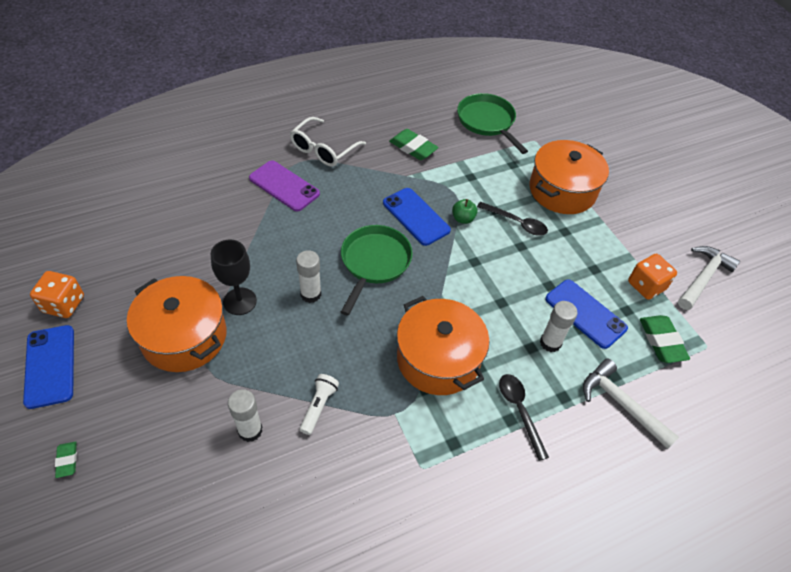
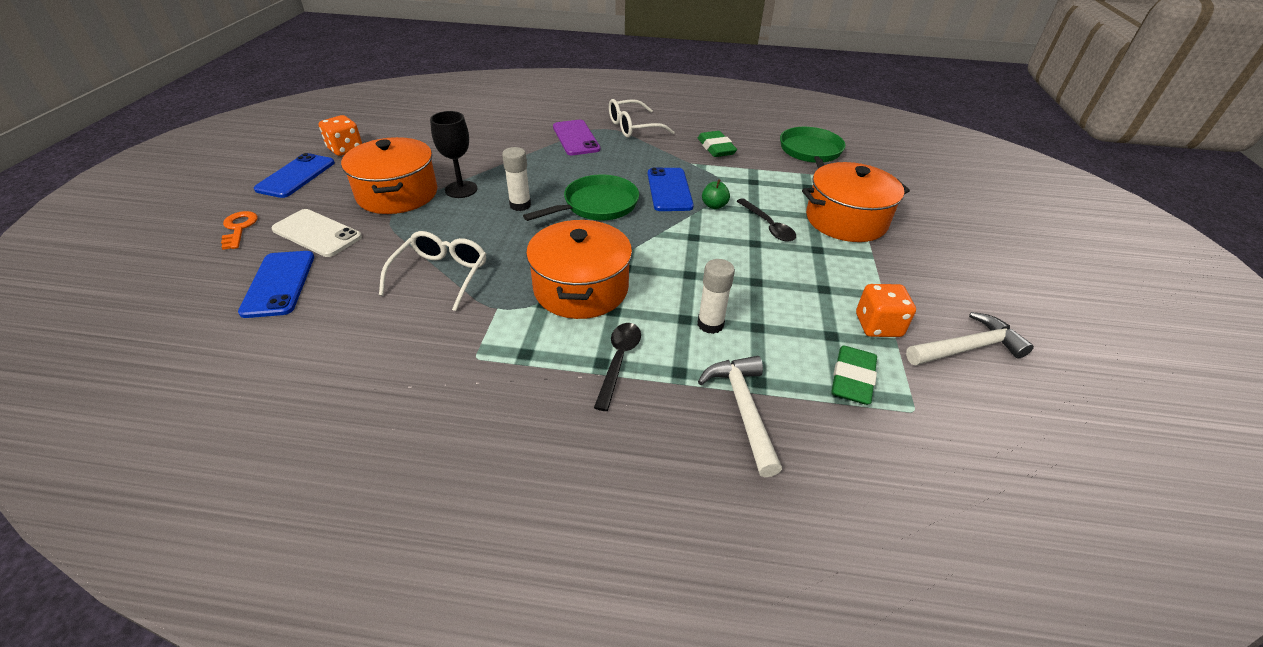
camera: 35 degrees right, 10 degrees down
(67, 460) = (239, 228): green eraser -> orange key
(157, 423) = (317, 233): none -> white phone
(250, 430) = (372, 266): white glue stick -> none
(319, 406) = (441, 275): white flashlight -> white glasses
(585, 313) = (776, 318): blue phone -> blue phone (279, 284)

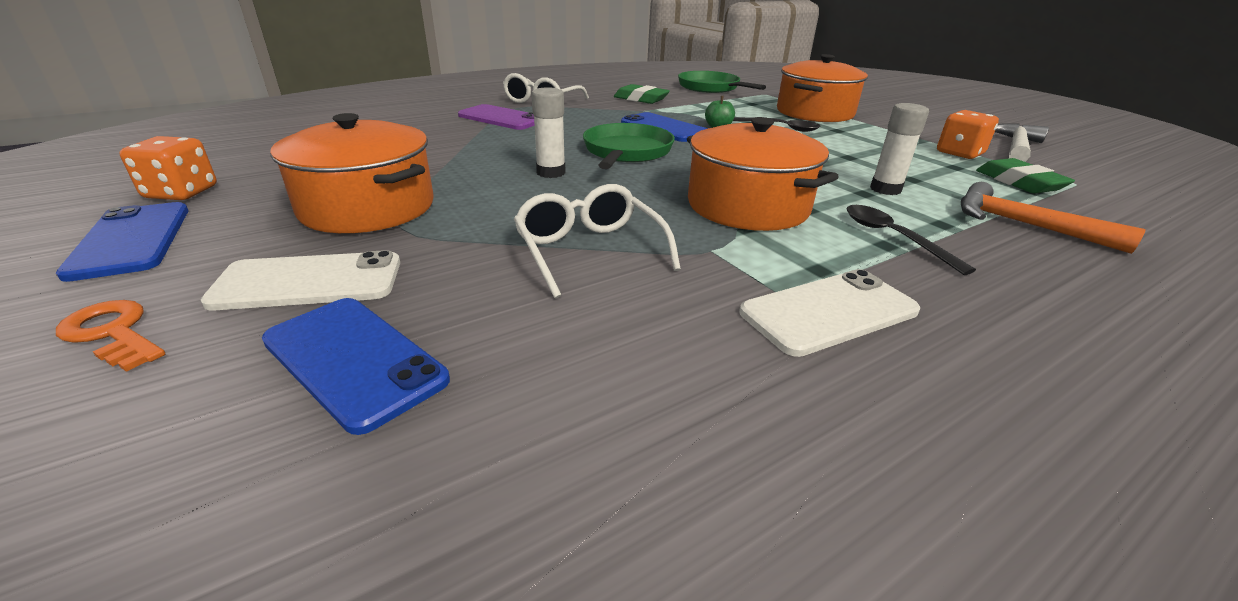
camera: 40 degrees left, 10 degrees down
(461, 189) = (452, 180): black goblet -> none
(476, 378) = (829, 312): none -> white phone
(742, 409) = (1023, 225): white hammer -> orange hammer

